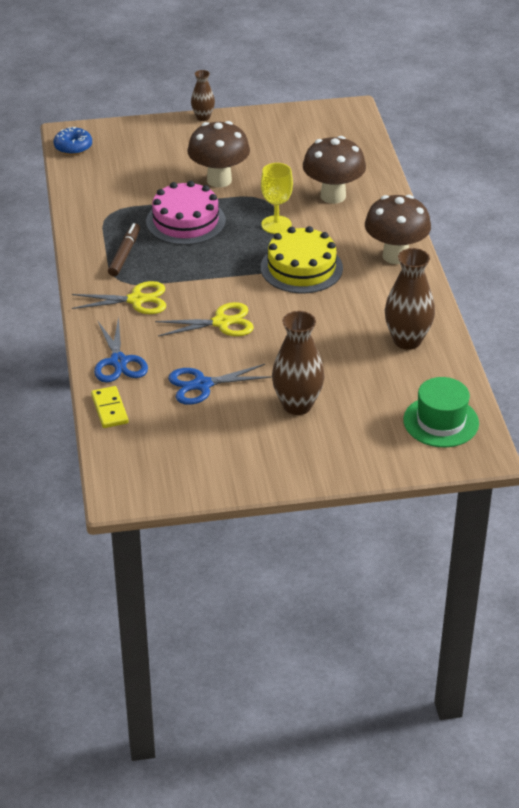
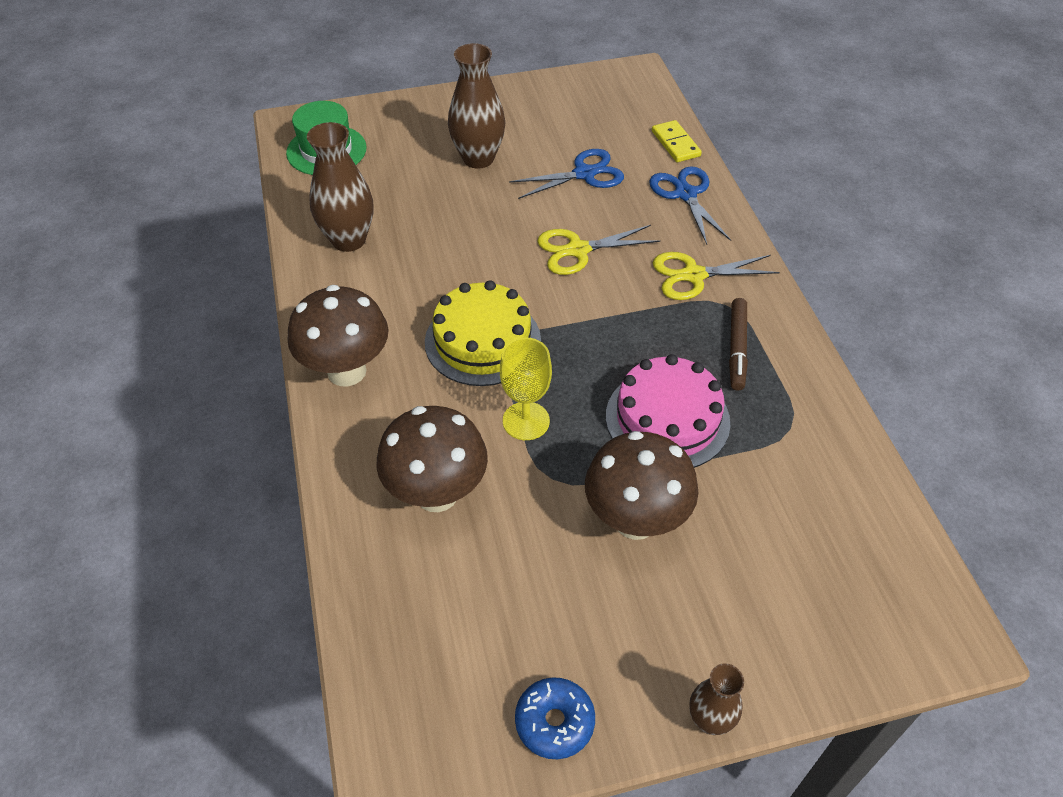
camera: 175 degrees right, 10 degrees up
(73, 147) = (928, 595): blue donut -> blue donut (554, 722)

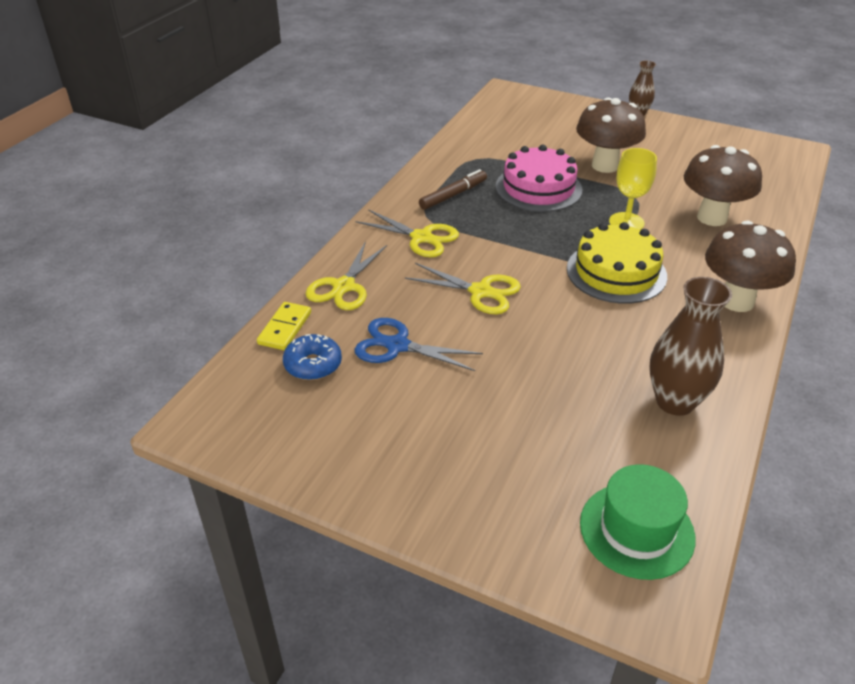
camera: 140 degrees left, 10 degrees down
(478, 158) = (475, 417): brown vase -> none
(554, 722) = (709, 136): blue donut -> blue donut (313, 364)
(685, 194) = (344, 286): blue scissors -> yellow scissors

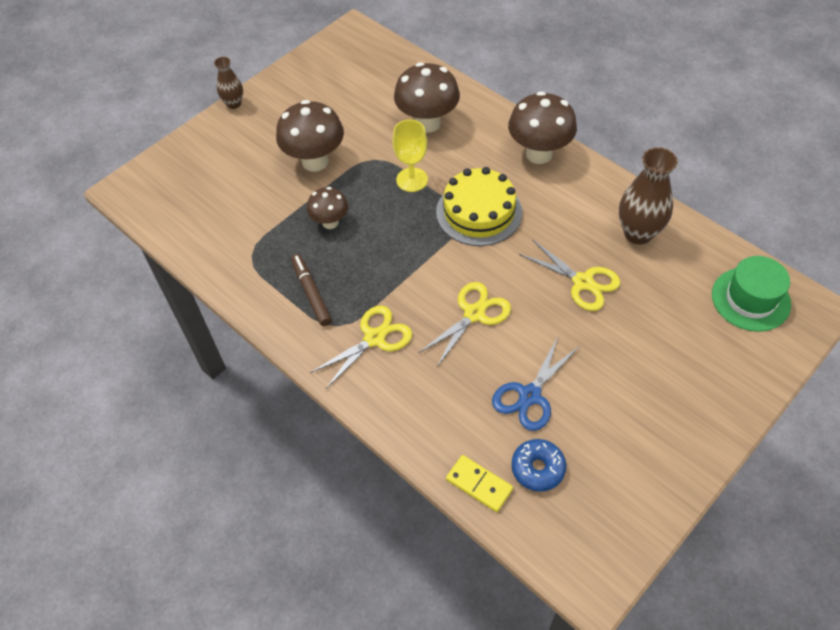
camera: 70 degrees left, 15 degrees up
(344, 286) = (430, 421): yellow scissors -> yellow scissors (583, 282)
(538, 188) = (330, 222): pink cake -> brown mushroom

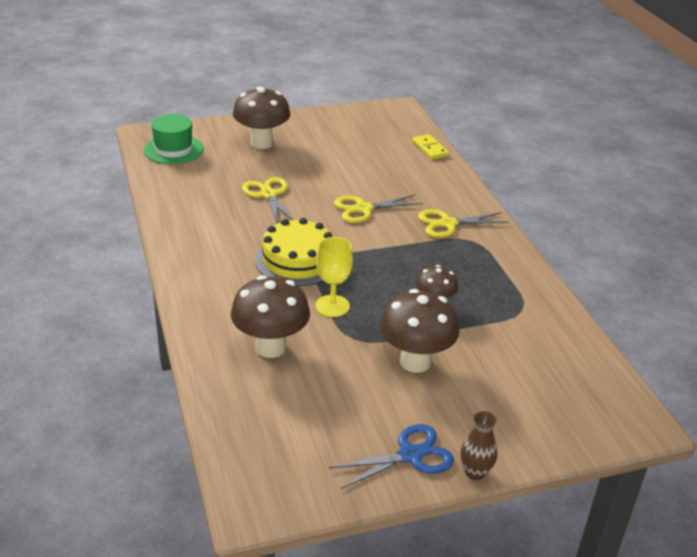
camera: 155 degrees left, 20 degrees down
(311, 293) = (481, 265): brown marker -> none
(530, 395) = (365, 165): blue scissors -> blue scissors (410, 455)
(537, 468) = (390, 142): blue donut -> none
(539, 154) = (199, 277): brown mushroom -> brown mushroom (262, 143)
(638, 233) = (194, 202): brown vase -> none

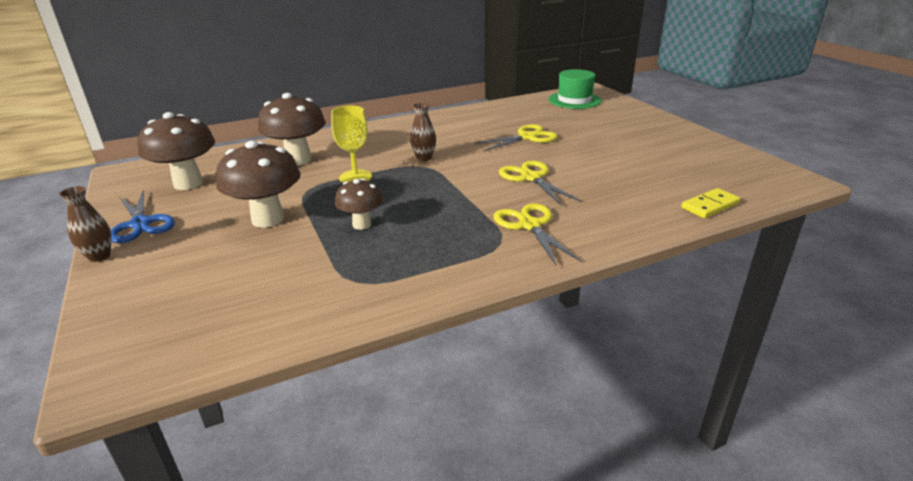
camera: 85 degrees right, 5 degrees down
(262, 143) = (620, 126): brown mushroom -> brown mushroom (188, 183)
(297, 260) = (424, 158): yellow cake -> brown vase

